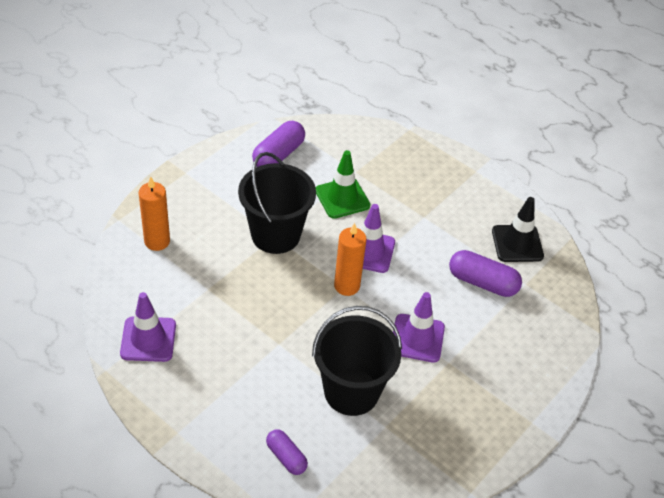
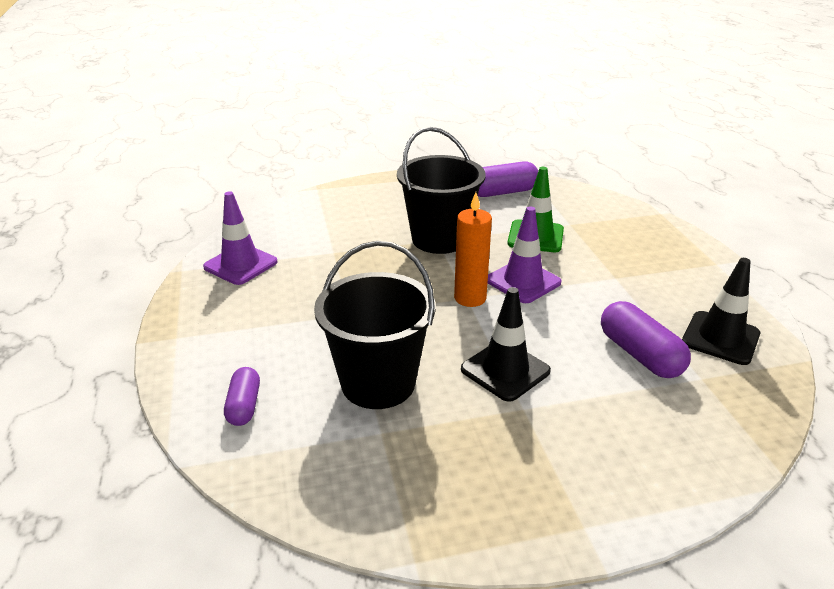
camera: 40 degrees right, 15 degrees down
(157, 241) = (330, 210): orange candle -> none
(417, 338) = (505, 370): purple traffic cone -> black traffic cone

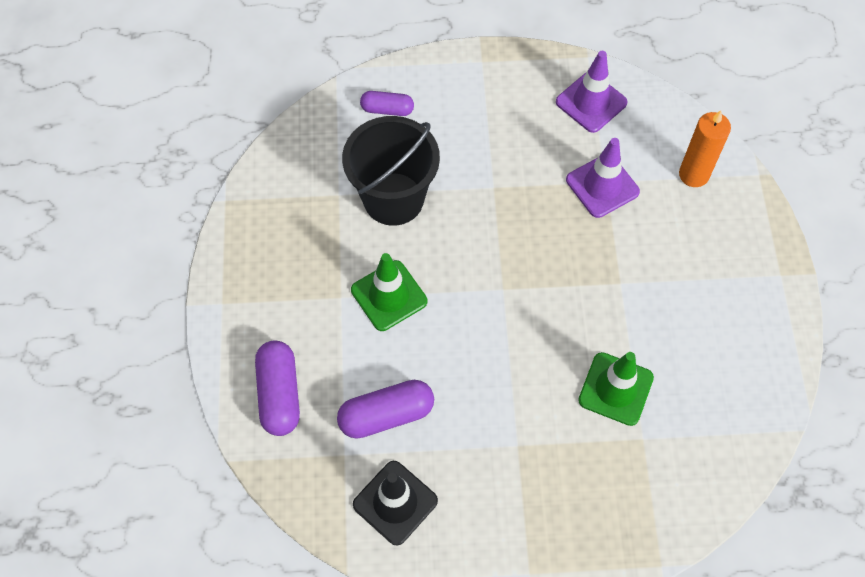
camera: 100 degrees right, 30 degrees up
(439, 239) = (621, 286): black bucket -> none
(470, 298) = (501, 292): orange candle -> orange candle (693, 174)
(503, 192) = (735, 383): purple capsule -> purple capsule (279, 394)
(505, 370) = (389, 296): black traffic cone -> green traffic cone
(523, 281) = (523, 348): purple traffic cone -> purple traffic cone (602, 186)

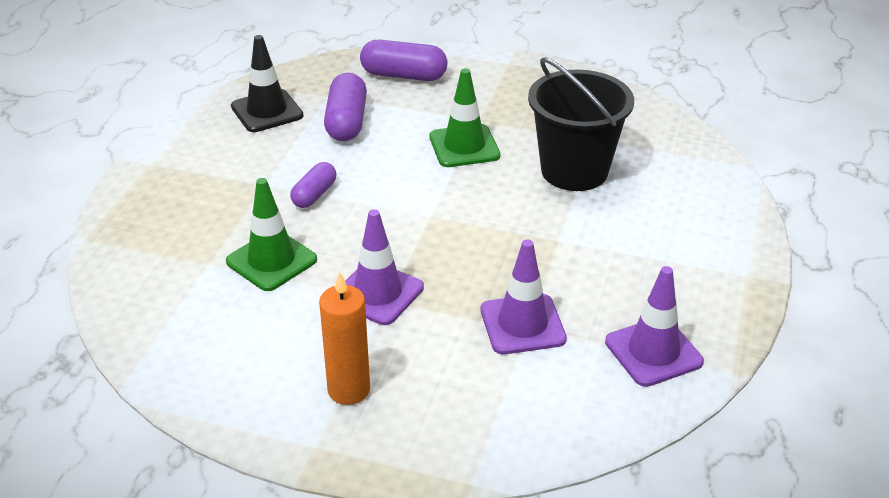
camera: 110 degrees right, 25 degrees down
(387, 109) = (694, 190): purple capsule -> purple capsule (314, 195)
(616, 293) = (377, 293): none -> purple traffic cone
(693, 174) = (502, 414): orange candle -> orange candle (348, 390)

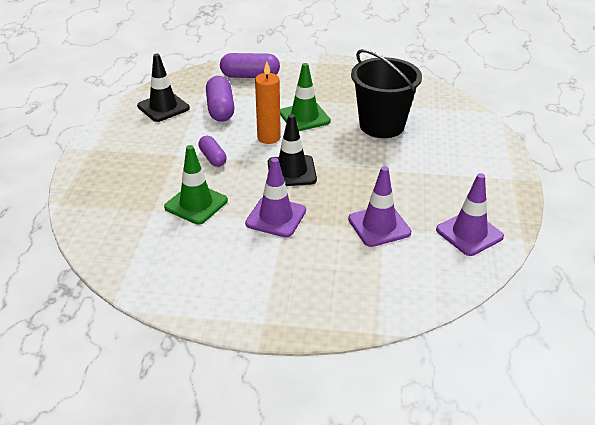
camera: 10 degrees left, 0 degrees up
(314, 195) = (212, 158): purple capsule -> purple capsule turned 45 degrees counterclockwise
(348, 390) = (275, 282): orange candle -> orange candle (269, 137)
(420, 227) = (291, 171): none -> black traffic cone

